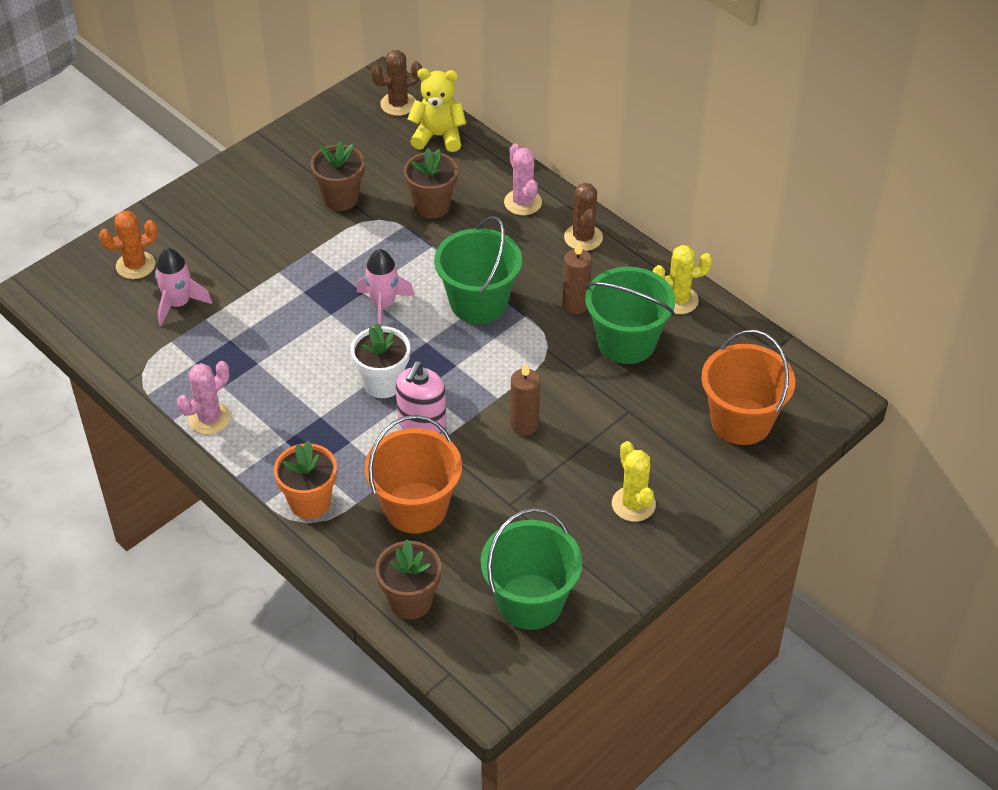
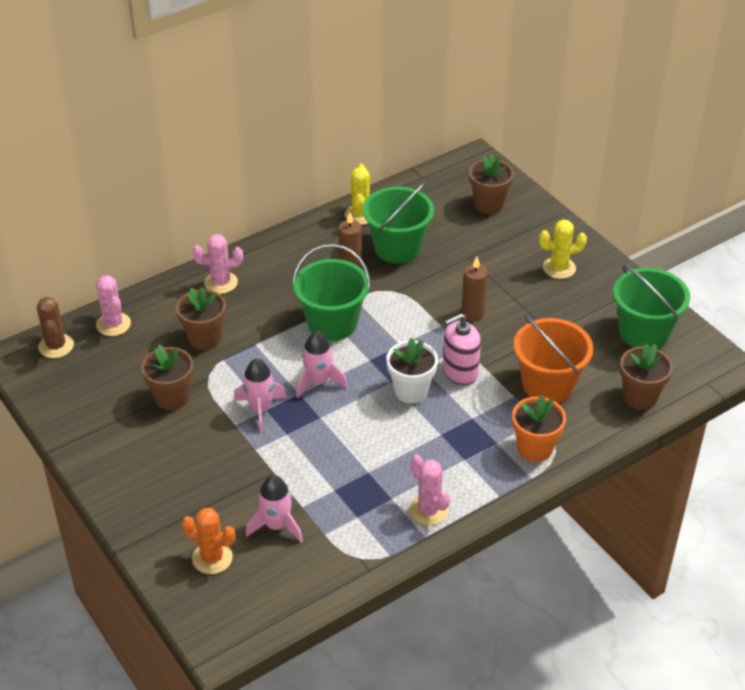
camera: 80 degrees left, 5 degrees down
(135, 265) = (212, 558): orange cactus -> orange cactus turned 45 degrees counterclockwise
(335, 266) = (260, 409): none -> pink rocket
(422, 423) = (460, 372): pink soap dispenser -> pink soap dispenser turned 120 degrees clockwise
(438, 136) = (113, 324): yellow teddy bear -> pink cactus
(583, 237) = (275, 254): brown cactus -> none
(741, 421) = (489, 204): orange bucket -> brown flower pot

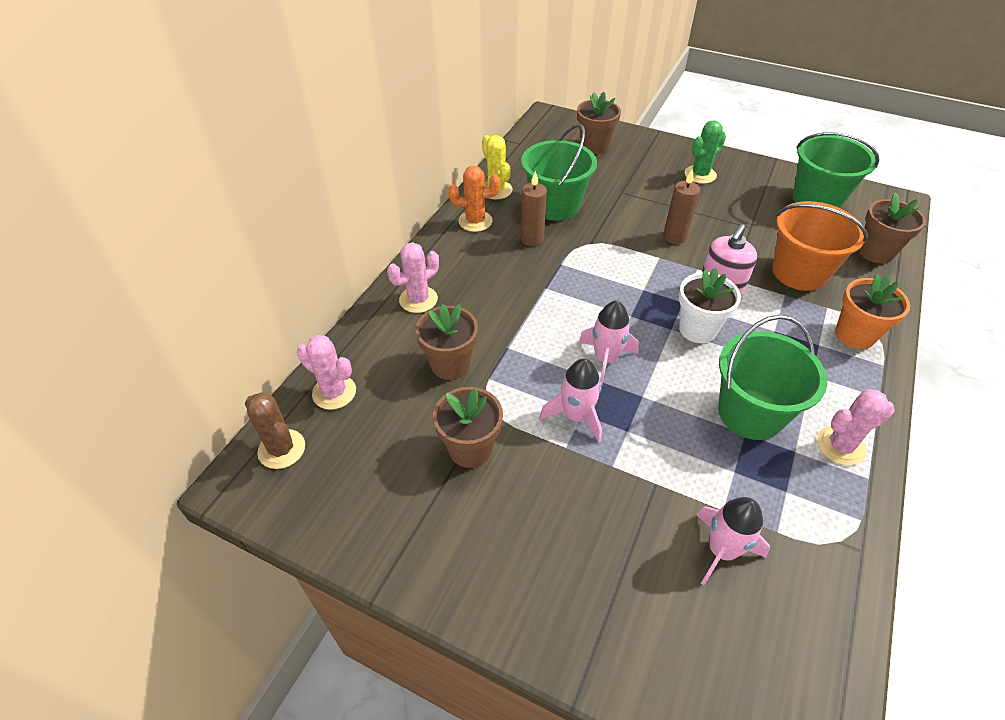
camera: 30 degrees left, 5 degrees up
(212, 558) = (694, 640): orange cactus -> orange cactus (475, 221)
(332, 323) = (563, 295): green bucket -> green bucket (750, 413)
(428, 510) = (840, 446): pink cactus -> pink cactus turned 45 degrees counterclockwise
(559, 268) = (700, 175): yellow cactus -> green cactus

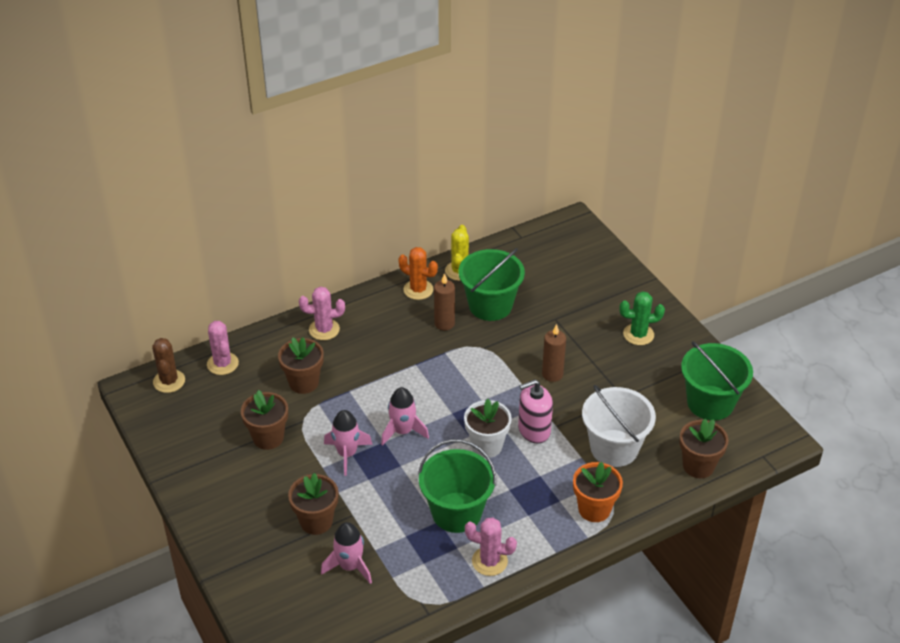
camera: 35 degrees right, 5 degrees down
(594, 146) = (580, 268): brown flower pot -> brown flower pot (316, 521)
(799, 272) = (614, 448): orange bucket -> white bucket

